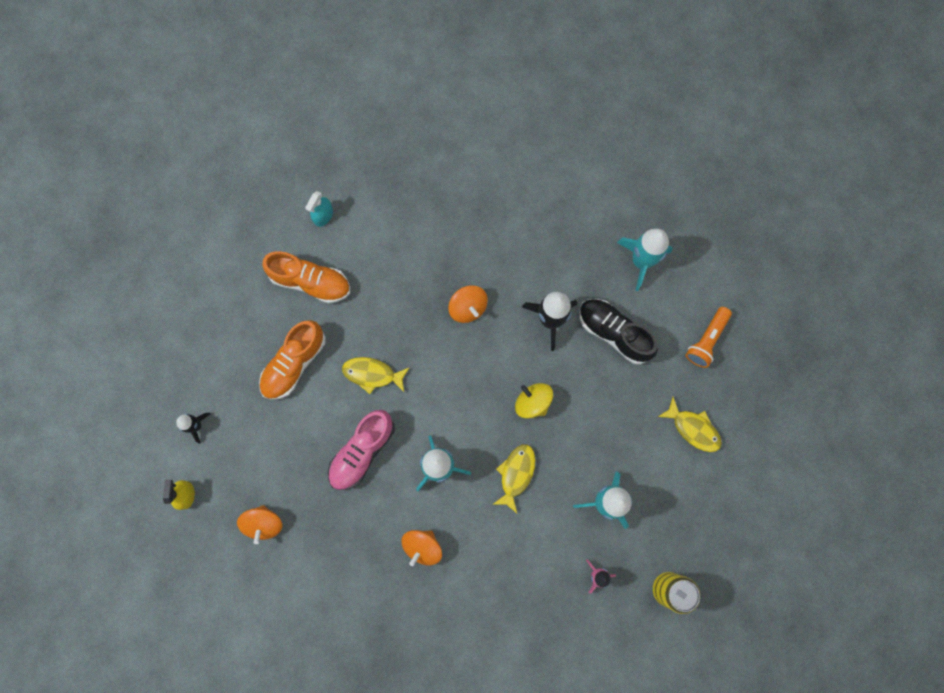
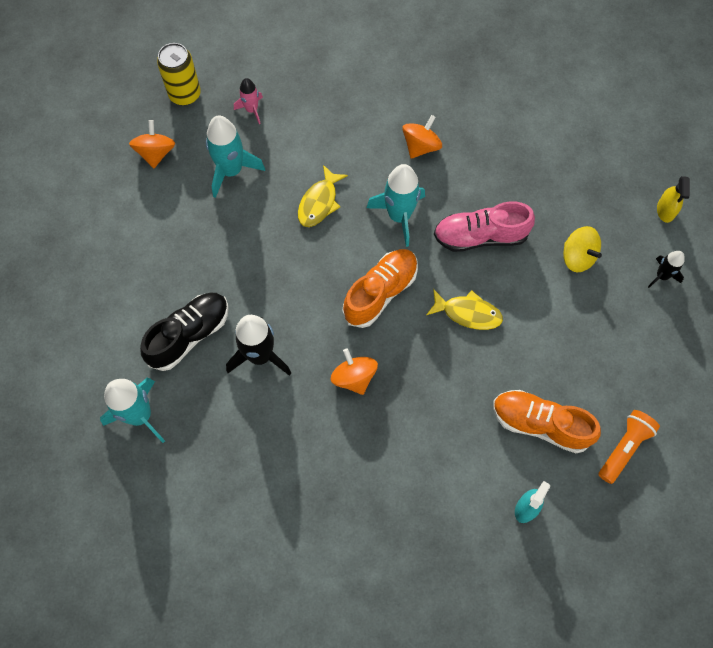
camera: 175 degrees left, 10 degrees down
(264, 523) = (582, 178): orange spinning top -> orange spinning top (156, 153)
(294, 363) = (556, 332): orange shoe -> orange shoe (380, 293)
(362, 451) = (480, 236): pink shoe -> pink shoe turned 135 degrees counterclockwise
(532, 402) = (292, 270): yellow spinning top -> yellow spinning top (577, 257)
(614, 333) = (189, 335): black shoe -> black shoe turned 90 degrees counterclockwise
(693, 428) = (125, 230): yellow fish -> none
(706, 340) = (87, 318): orange flashlight -> orange flashlight (624, 448)

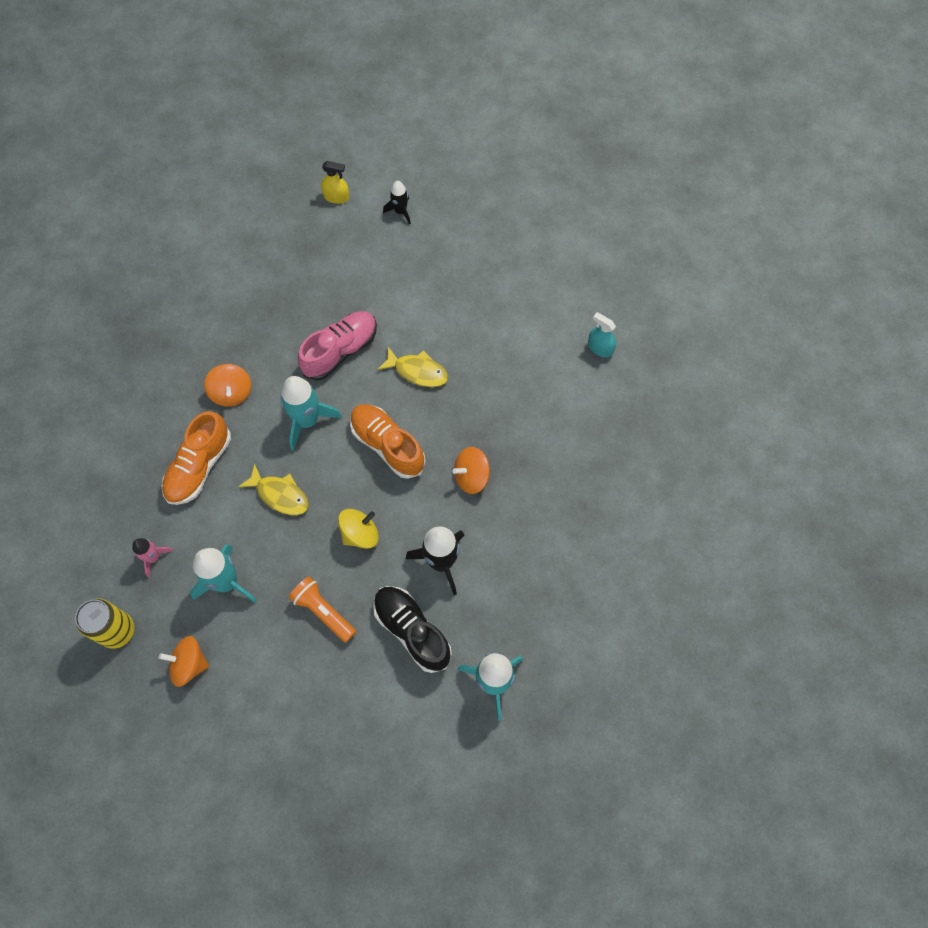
camera: 85 degrees left, 0 degrees up
(421, 146) = (231, 392): orange spinning top -> orange spinning top turned 150 degrees counterclockwise
(468, 313) = (417, 371): yellow fish -> yellow fish turned 90 degrees clockwise
(480, 236) = (340, 351): pink shoe -> pink shoe turned 135 degrees counterclockwise
(540, 424) = (528, 327): orange shoe -> orange shoe (199, 466)
(577, 257) = (373, 273): yellow spinning top -> yellow spinning top (360, 534)
(624, 448) = (553, 267): orange flashlight -> orange flashlight (323, 611)

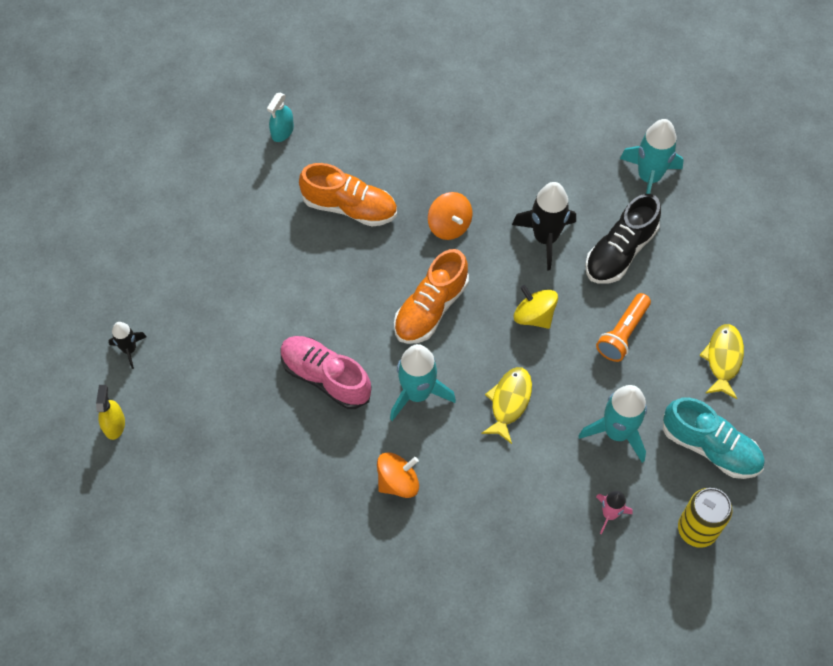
camera: 100 degrees left, 5 degrees down
(189, 664) = (710, 447): orange spinning top -> turquoise shoe
(199, 466) = (495, 494): orange shoe -> orange shoe (349, 207)
(417, 371) = (338, 295): yellow fish -> yellow fish (723, 359)

